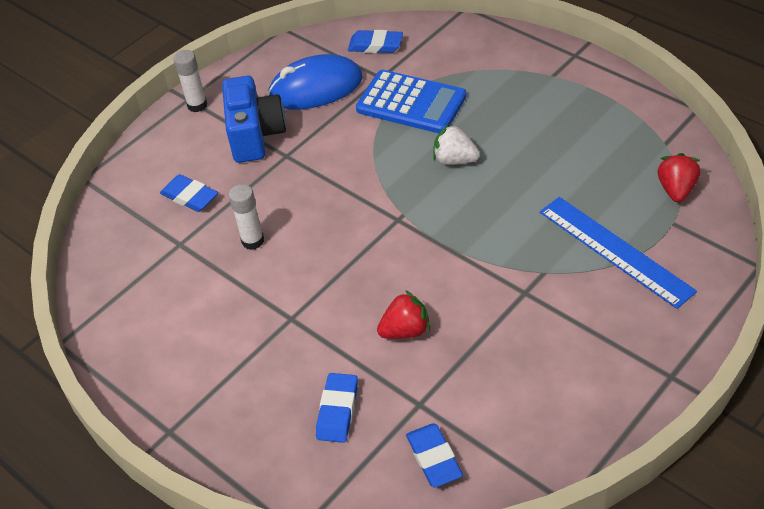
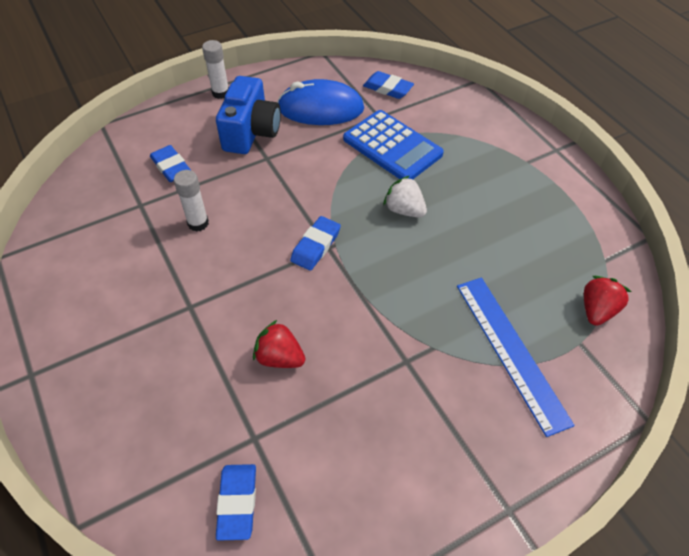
camera: 15 degrees right, 5 degrees up
(337, 410) = (179, 414): blue eraser -> blue eraser (315, 246)
(405, 330) = (279, 357): red strawberry -> red strawberry turned 150 degrees counterclockwise

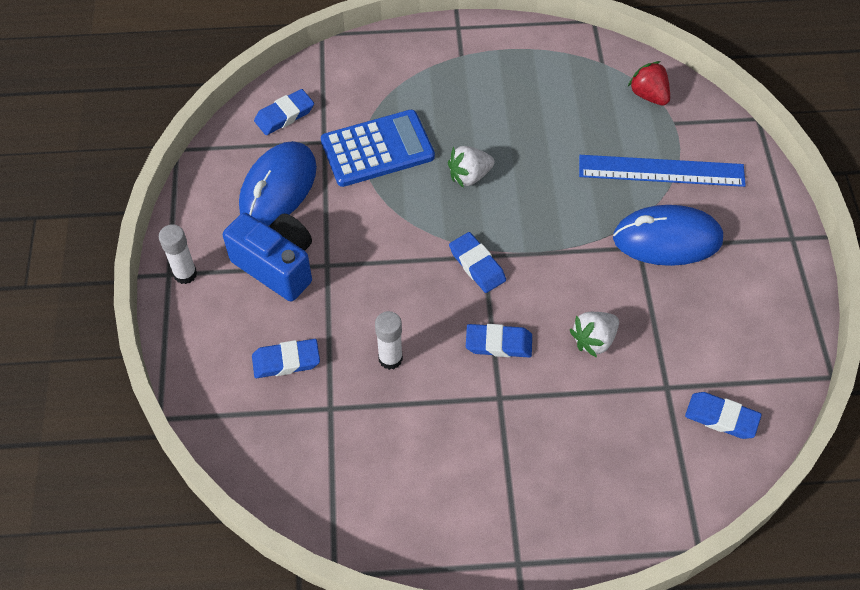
camera: 65 degrees left, 5 degrees up
(243, 287) = (498, 343): none -> blue eraser
(279, 357) = (594, 340): red strawberry -> white strawberry
(430, 383) = (667, 239): none -> blue mouse

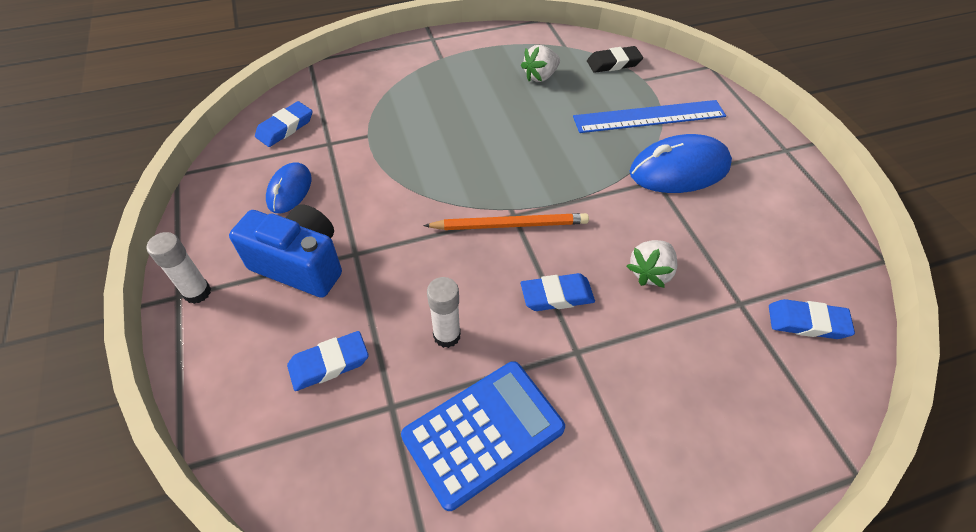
camera: 15 degrees left, 5 degrees down
(278, 187) = (289, 190): blue mouse -> blue mouse, size x0.59
(377, 149) = (383, 141): blue calculator -> blue calculator (483, 432)
(469, 176) = (478, 149): white strawberry -> white strawberry (540, 76)
(477, 265) = (510, 225): blue eraser -> orange pencil
(648, 95) = (613, 63): red strawberry -> black eraser

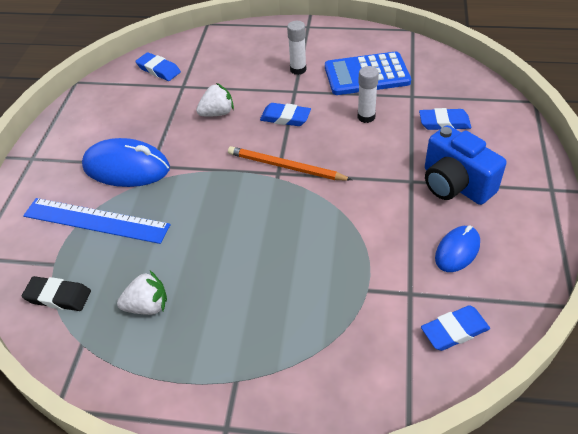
camera: 150 degrees left, 5 degrees down
(197, 292) = (536, 187): white glue stick -> white glue stick (298, 69)

